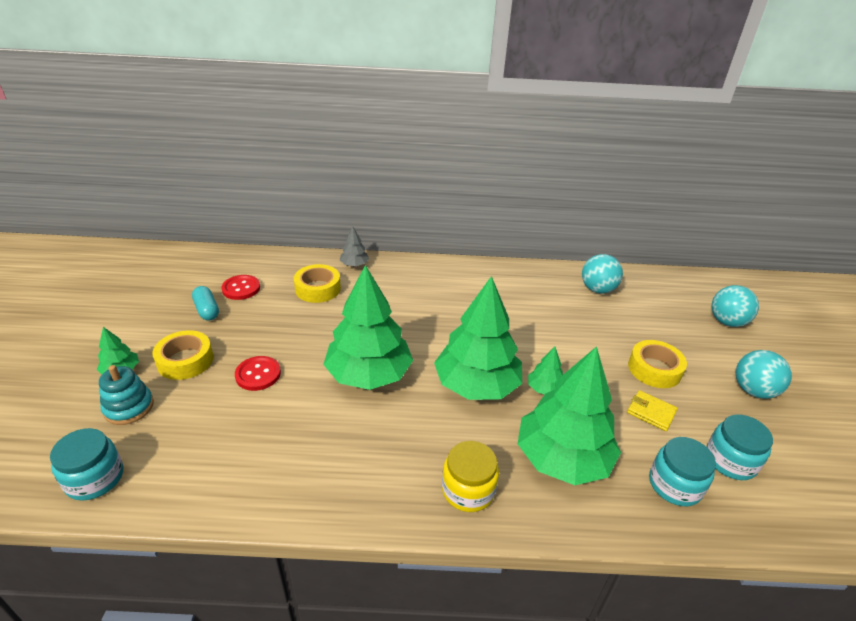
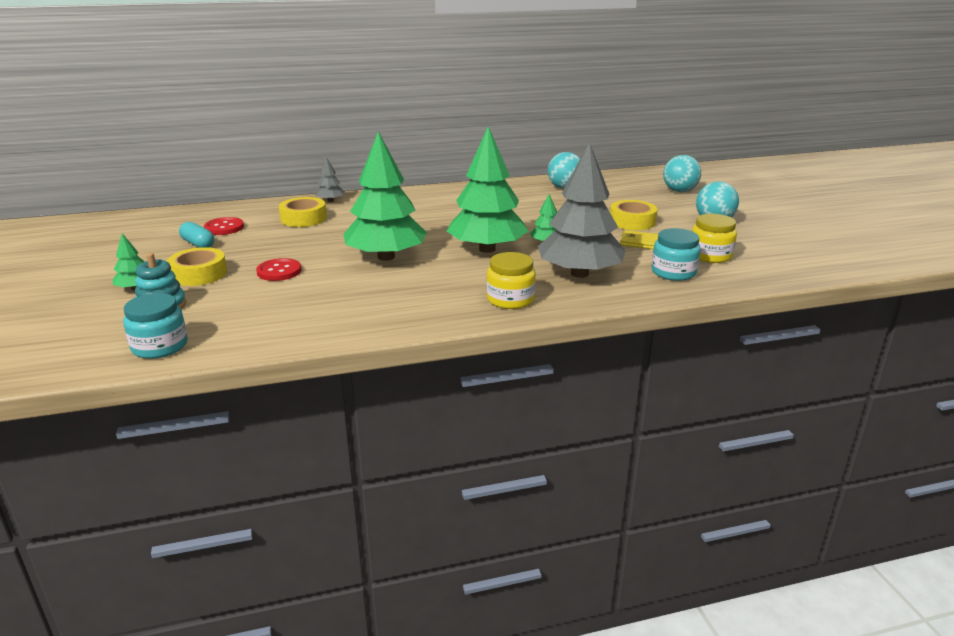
camera: 15 degrees left, 10 degrees down
(562, 458) = (579, 273): green tree -> grey tree
(730, 461) = (710, 255): turquoise jar -> yellow jar

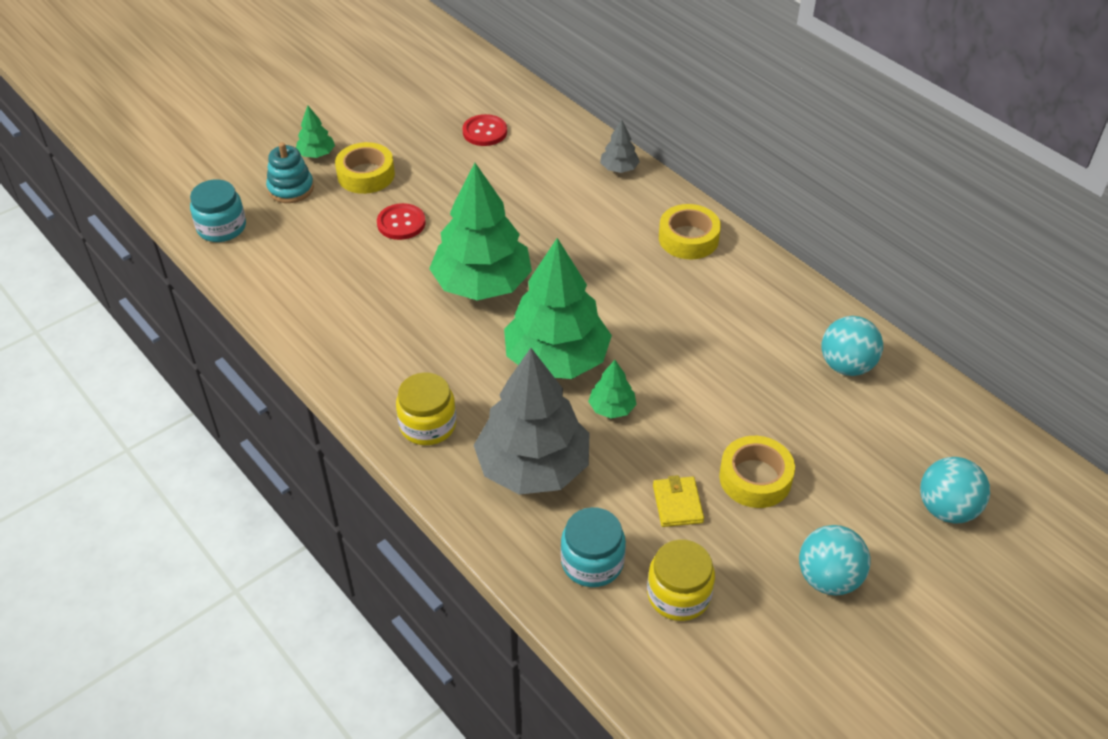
camera: 65 degrees right, 20 degrees up
(198, 244) = (433, 137): turquoise capsule -> none
(303, 218) = (549, 174): yellow tape -> yellow tape (688, 238)

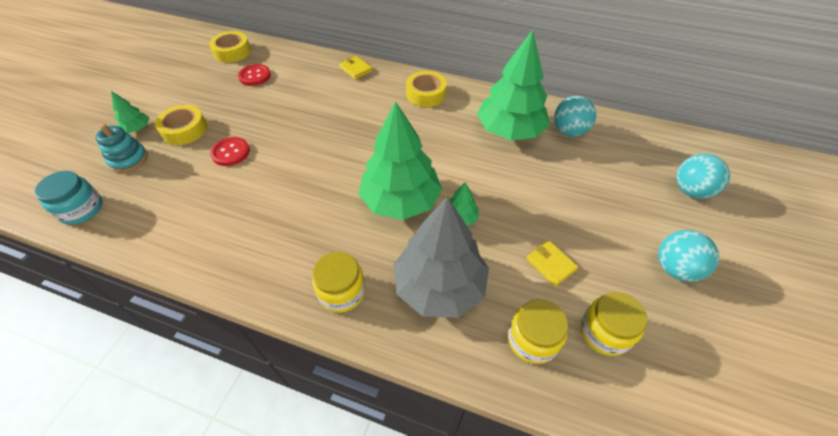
camera: 30 degrees left, 5 degrees up
(482, 284) = (315, 171): green tree -> green tree (510, 130)
(592, 562) = (532, 339): turquoise jar -> yellow jar
(619, 168) = (355, 69): grey tree -> yellow wallet
(755, 478) = (580, 223): yellow tape -> yellow tape (232, 52)

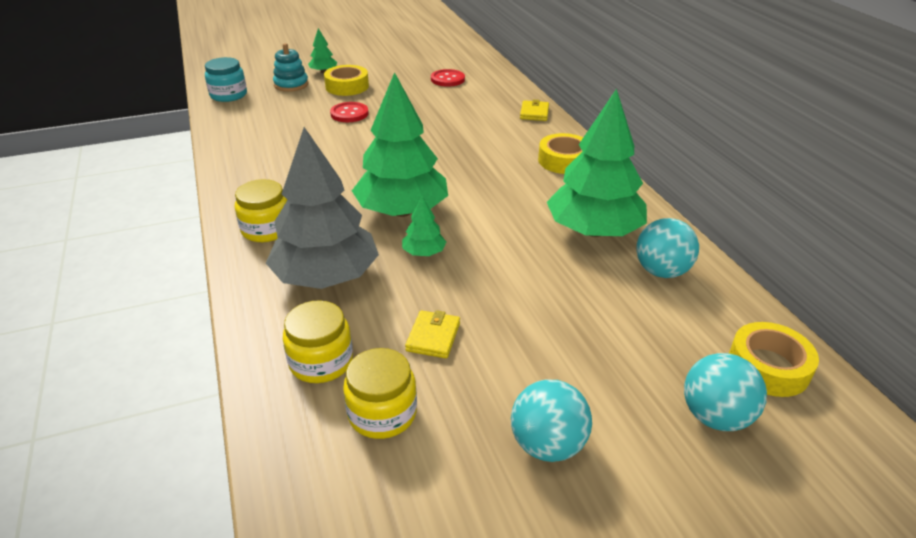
camera: 50 degrees right, 15 degrees down
(232, 52) = (460, 58): yellow tape -> yellow tape (768, 367)

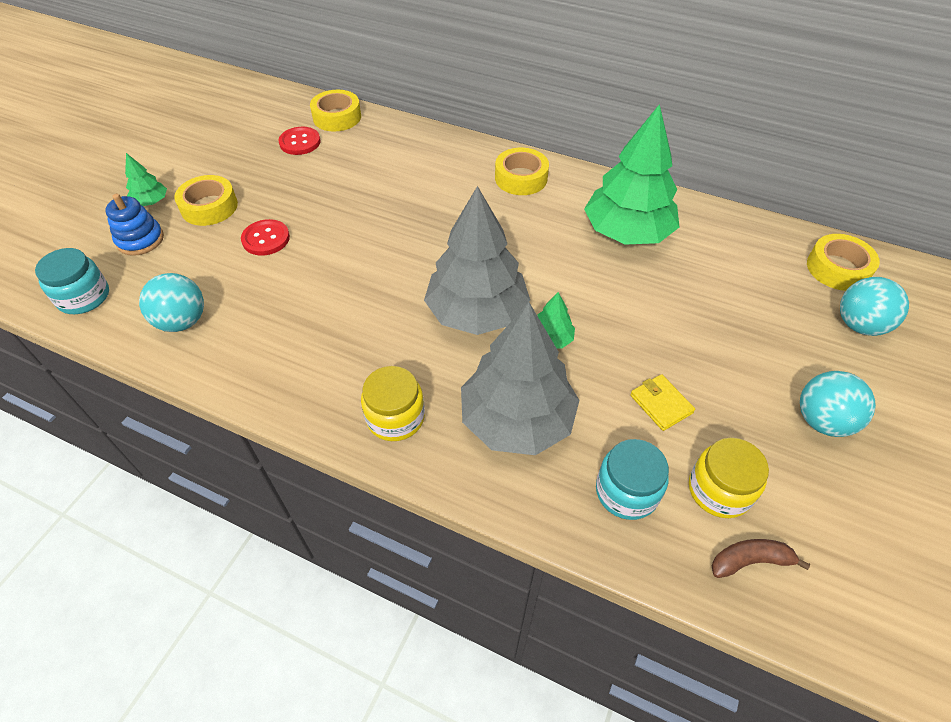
camera: 45 degrees left, 15 degrees up
(291, 85) = (140, 240): turquoise stacking toy -> blue stacking toy
(321, 362) = (626, 491): yellow jar -> turquoise jar
(326, 468) = (750, 561): none -> brown banana
(402, 211) = (477, 312): green tree -> grey tree
(492, 77) = (337, 117): none -> yellow tape
(534, 113) = (431, 140): yellow wallet -> none
(661, 271) = (706, 238): turquoise ball -> turquoise ball (182, 321)

